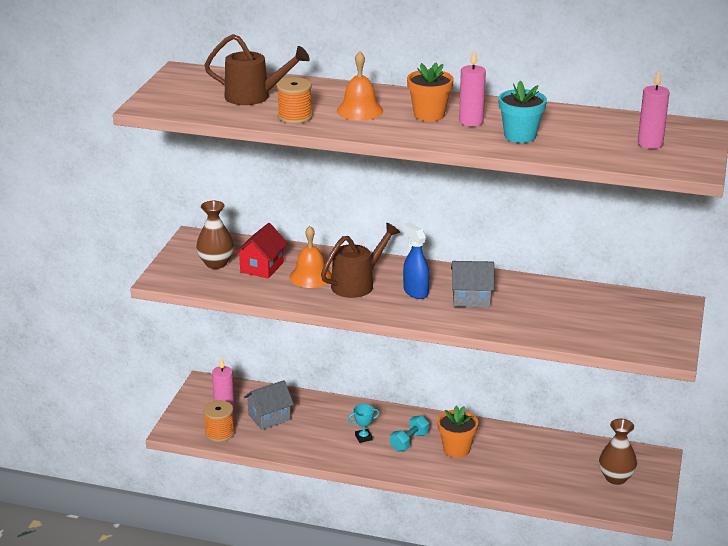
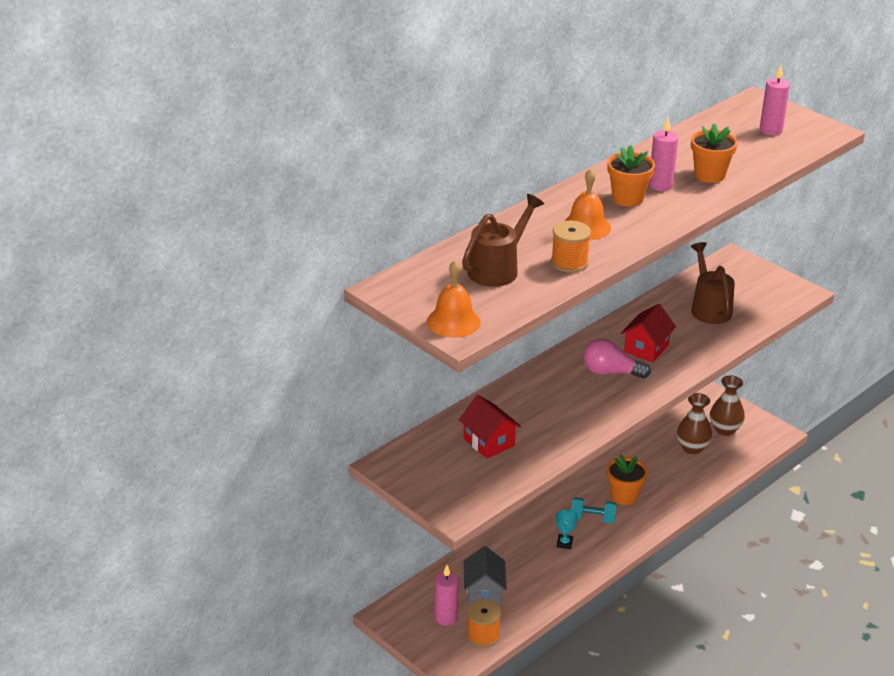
camera: 60 degrees left, 5 degrees up
(216, 263) = (455, 468): brown vase -> brown vase (692, 448)
(311, 276) = (533, 419): orange bell -> orange bell (453, 321)
(357, 284) = (569, 398): brown watering can -> brown watering can (709, 308)
(409, 442) = (592, 518): turquoise dumbbell -> turquoise dumbbell turned 60 degrees counterclockwise
(415, 292) = (611, 372): blue spray bottle -> pink light bulb
(471, 298) = (646, 348): grey house -> red house
(520, 136) = (709, 175): turquoise flower pot -> orange flower pot

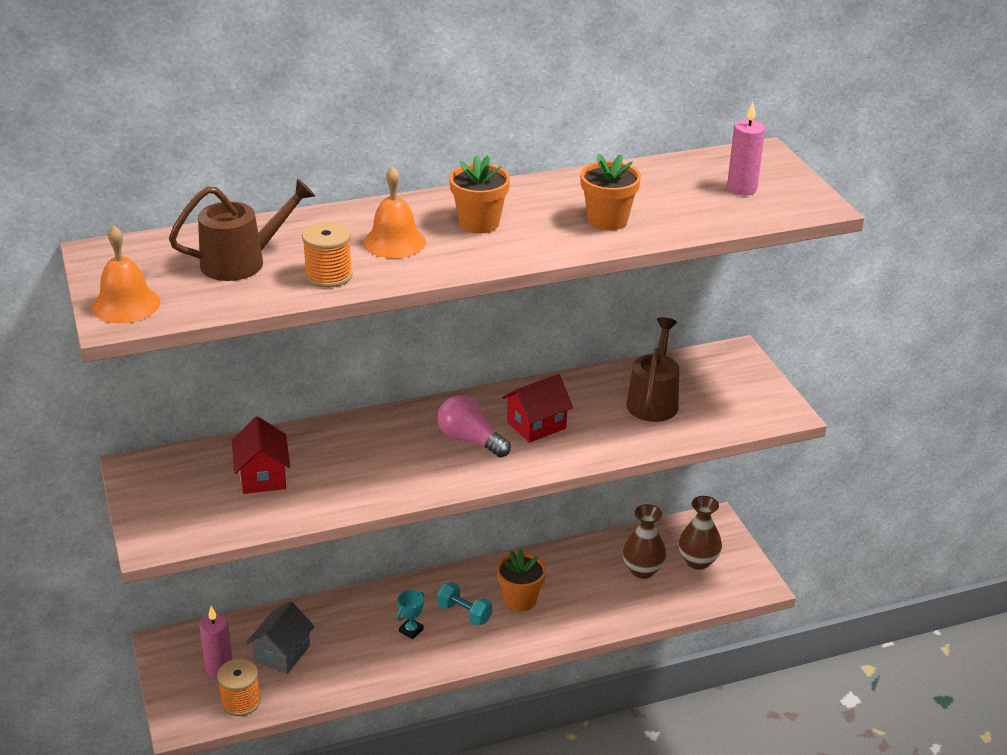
camera: 25 degrees right, 0 degrees up
(660, 185) = (535, 218): pink candle -> none

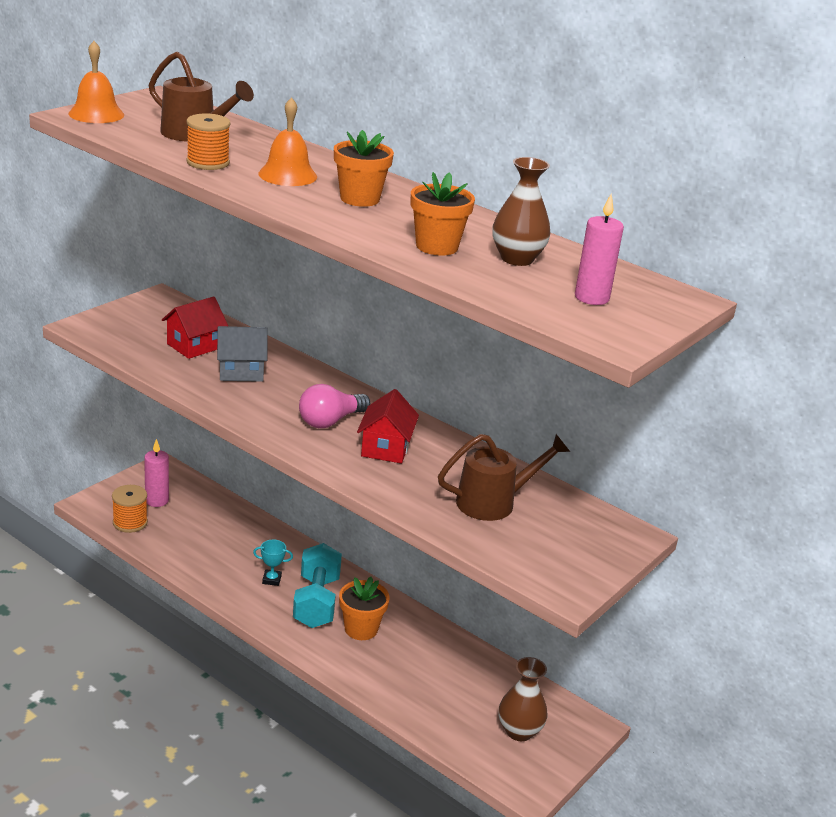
camera: 55 degrees right, 5 degrees down
(282, 654) = (194, 524): grey house -> grey house (241, 371)
(464, 613) = (316, 602): turquoise dumbbell -> turquoise dumbbell, size x1.67
(470, 440) = (330, 421): pink light bulb -> pink light bulb turned 135 degrees counterclockwise
(536, 425) = (386, 448): red house -> red house turned 75 degrees clockwise
(642, 570) = (470, 695): brown vase -> brown vase (517, 259)

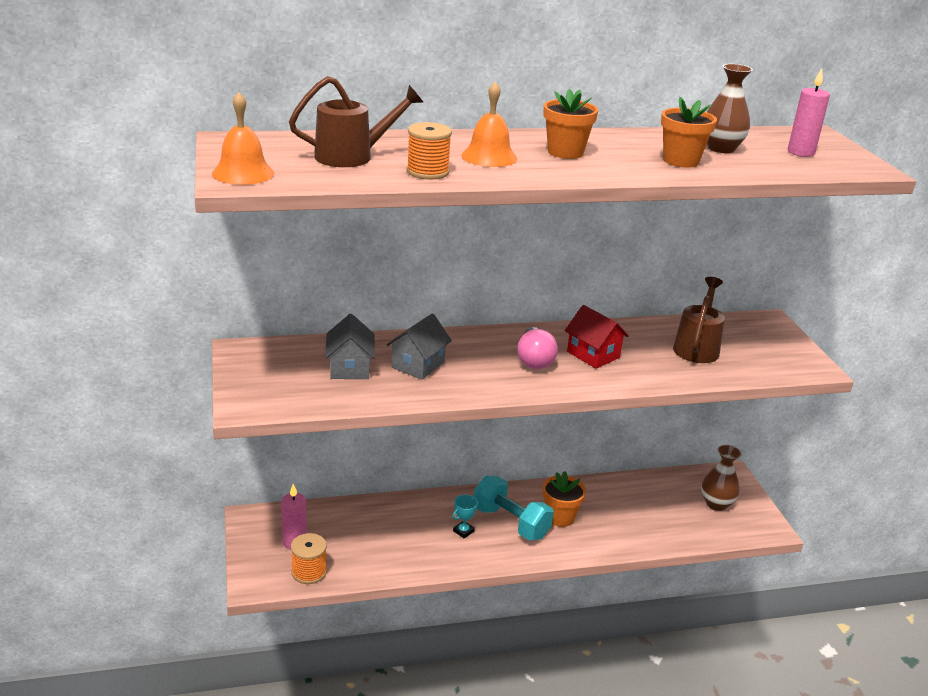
camera: 50 degrees left, 0 degrees up
(194, 346) = (350, 368): red house -> grey house

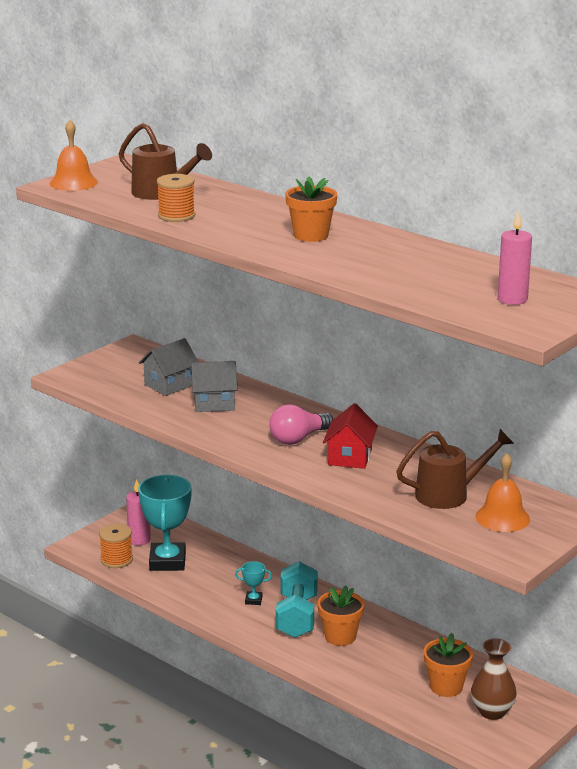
camera: 55 degrees right, 5 degrees down
(350, 545) = (167, 561): none -> turquoise trophy
(489, 157) = (246, 221): orange bell -> orange bell (502, 518)
(681, 161) = (379, 269): orange flower pot -> orange flower pot (446, 687)
(721, 148) = (448, 274): brown vase -> none

